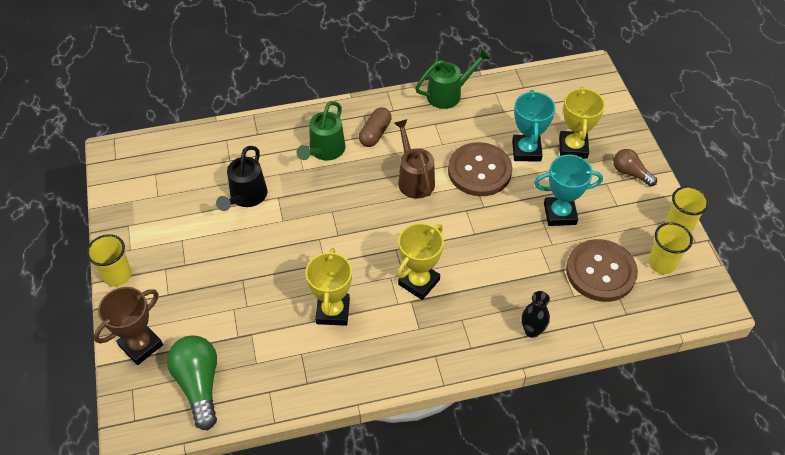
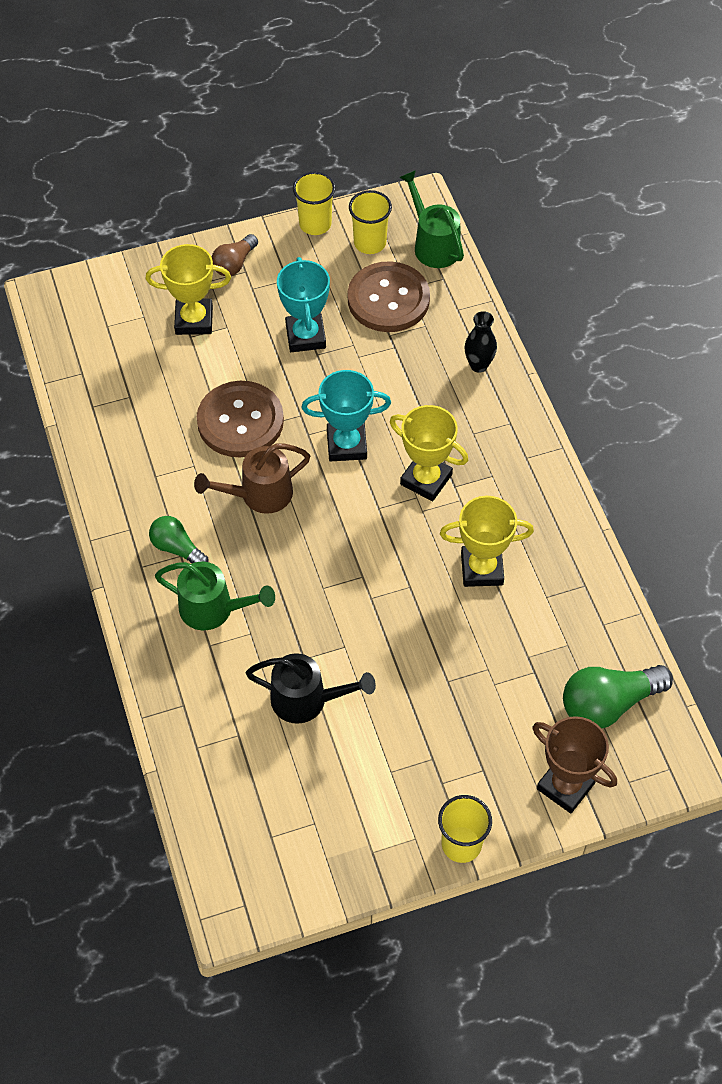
camera: 95 degrees left, 5 degrees up
(375, 133) = (177, 548): brown capsule -> green light bulb
(449, 94) = (96, 461): green watering can -> green watering can (433, 244)
(526, 151) = (202, 370): turquoise trophy -> turquoise trophy (346, 445)

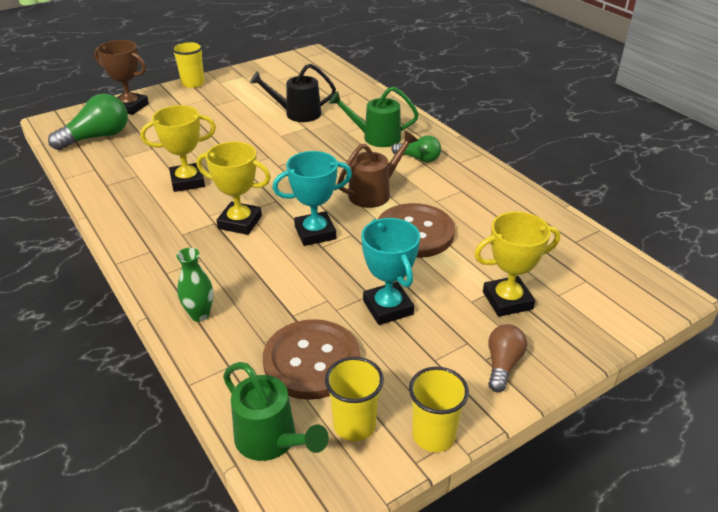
camera: 165 degrees right, 20 degrees down
(478, 365) = (200, 315): black vase -> green vase

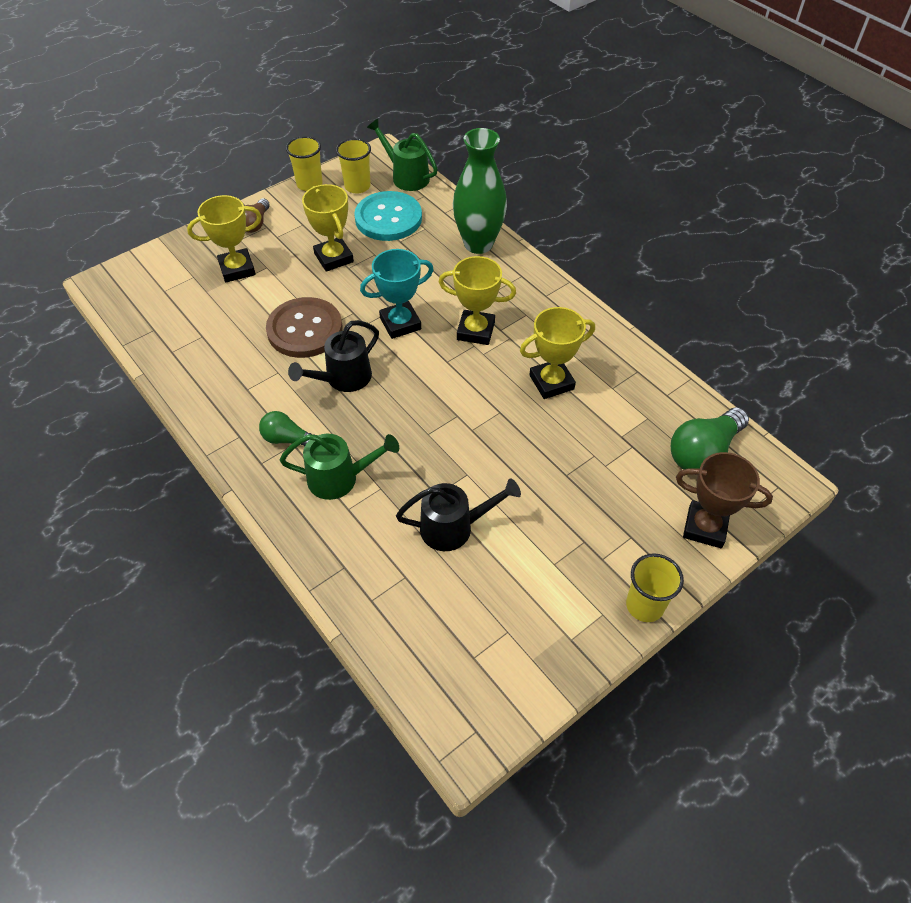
camera: 175 degrees right, 15 degrees up
(200, 315) = (478, 244): green vase -> green vase, size x2.00
(311, 361) = (388, 218): brown button -> turquoise button
(374, 192) = (343, 379): brown watering can -> black watering can
(388, 307) = (334, 258): turquoise trophy -> yellow trophy

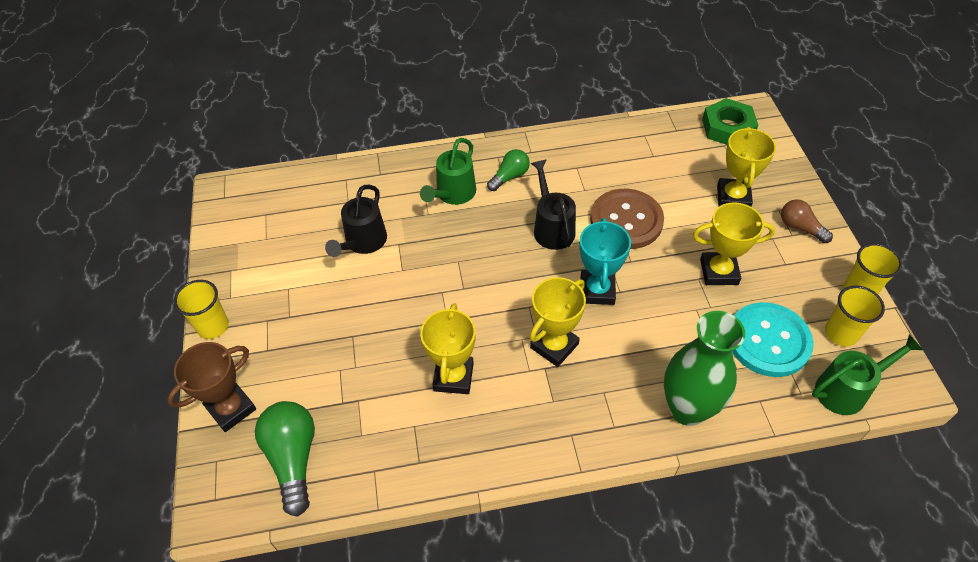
camera: 120 degrees right, 0 degrees up
(135, 294) = (728, 128): none -> green nut

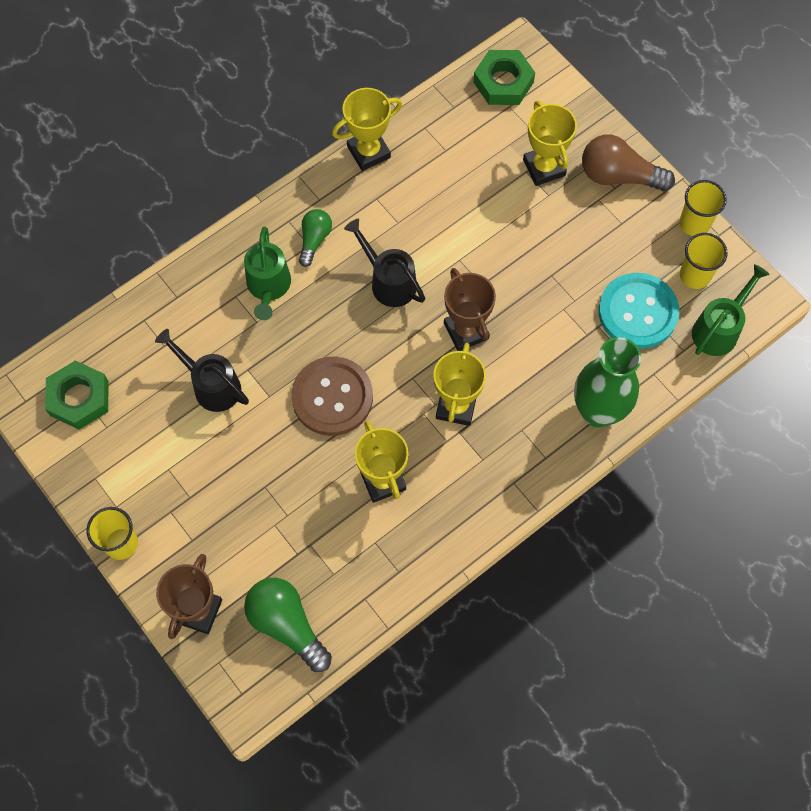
camera: 30 degrees left, 15 degrees up
(262, 211) = (79, 398): none -> green nut
(363, 243) = (211, 385): black watering can -> black watering can turned 135 degrees clockwise
(597, 290) = (466, 331): turquoise trophy -> brown trophy
(626, 220) = (456, 241): brown button -> brown button (332, 397)
(719, 272) = (566, 259): yellow trophy -> yellow trophy (368, 152)
(800, 227) = (619, 176): brown light bulb -> brown light bulb, size x1.65

